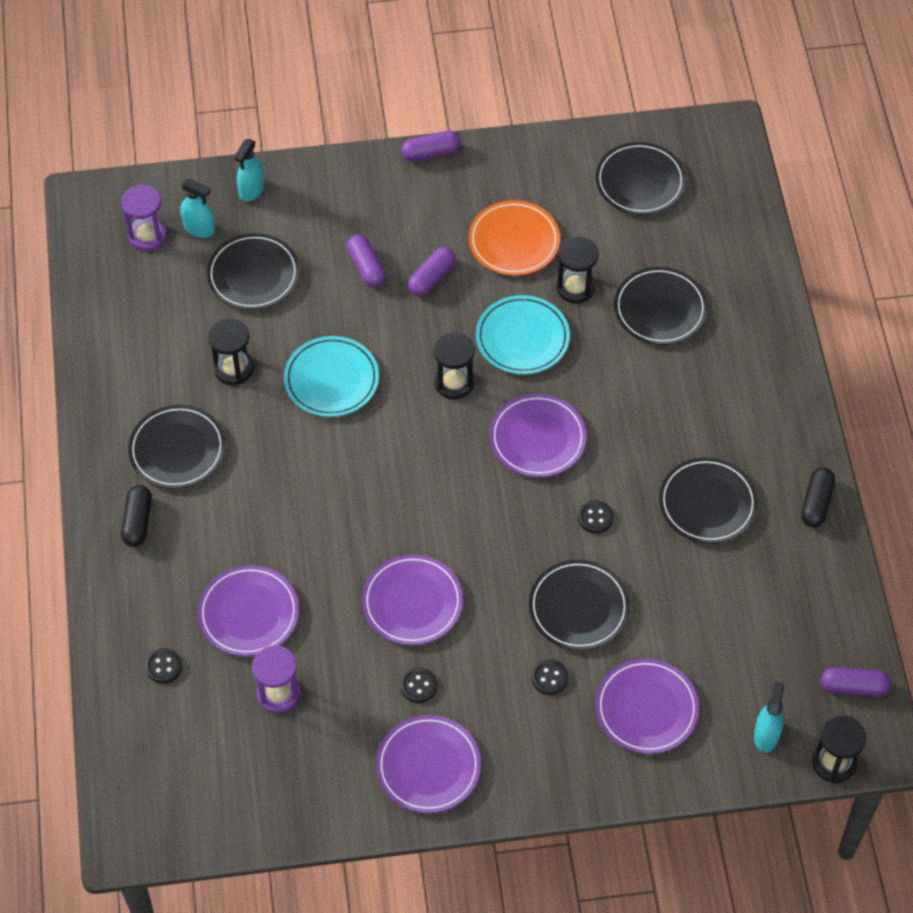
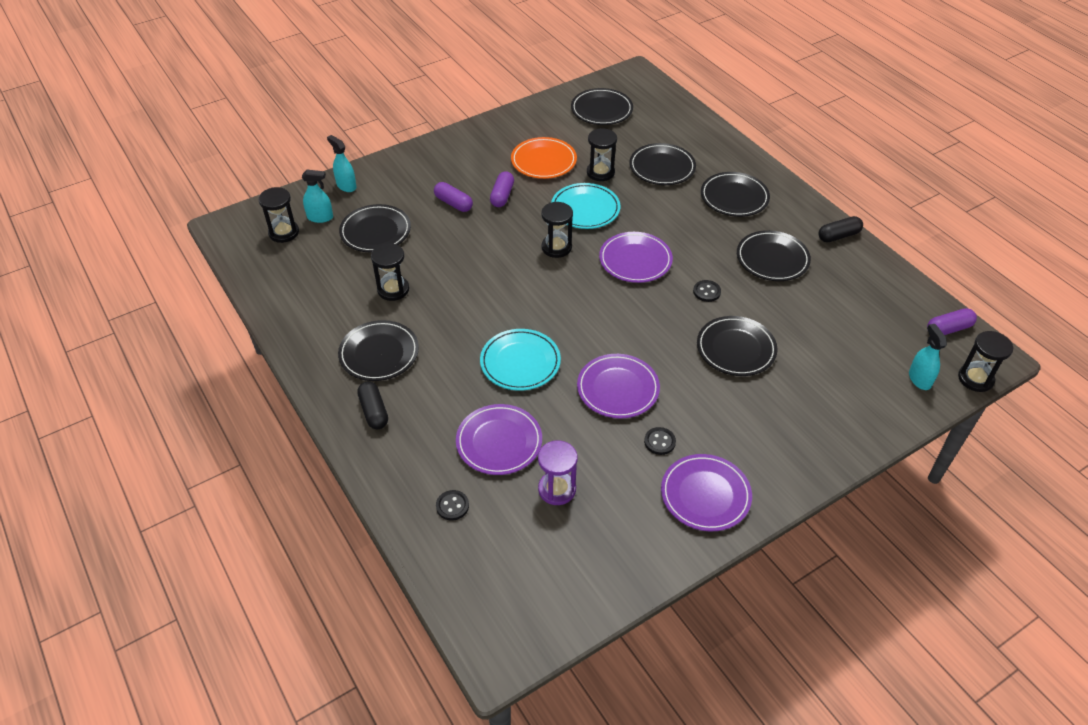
camera: 25 degrees left, 10 degrees down
(147, 235) = (284, 232): purple hourglass -> black hourglass
(251, 190) = (346, 186): turquoise spray bottle -> turquoise spray bottle turned 135 degrees clockwise
(331, 379) = (469, 273): turquoise plate -> turquoise plate (520, 362)
(430, 153) = (458, 133): purple capsule -> none
(549, 677) = (748, 400): black button -> none
(646, 709) = (829, 394): purple plate -> none
(722, 392) = (734, 197): none -> black plate
(816, 503) = (838, 236): black capsule -> black capsule turned 75 degrees clockwise

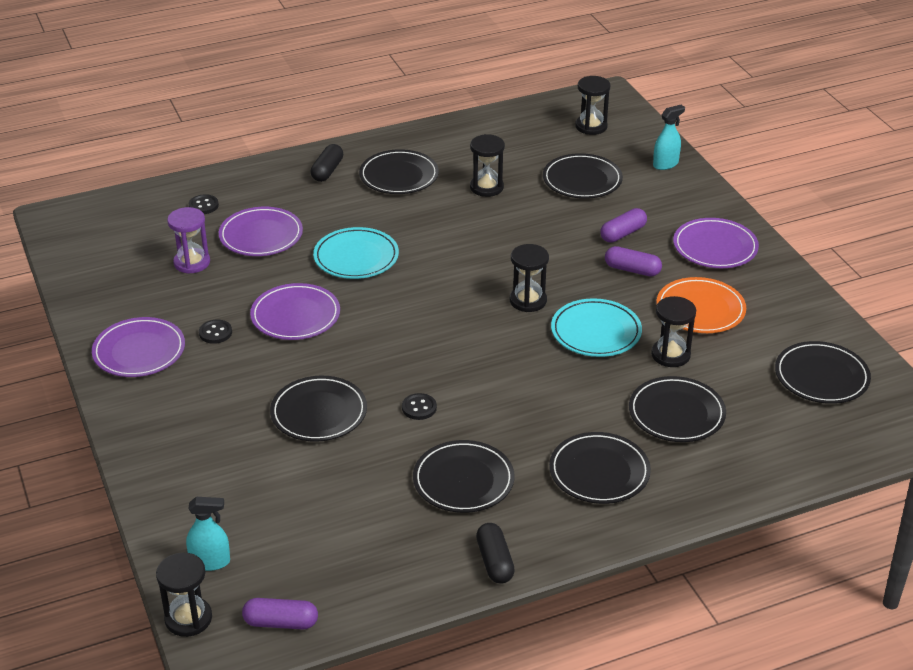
camera: 100 degrees right, 10 degrees down
(320, 217) = (612, 147): turquoise spray bottle -> none
(374, 411) = (327, 171): black capsule -> black capsule turned 60 degrees counterclockwise
(635, 260) = (490, 359): purple plate -> purple plate (715, 247)
(948, 329) = (281, 622): purple capsule -> purple capsule turned 75 degrees counterclockwise

